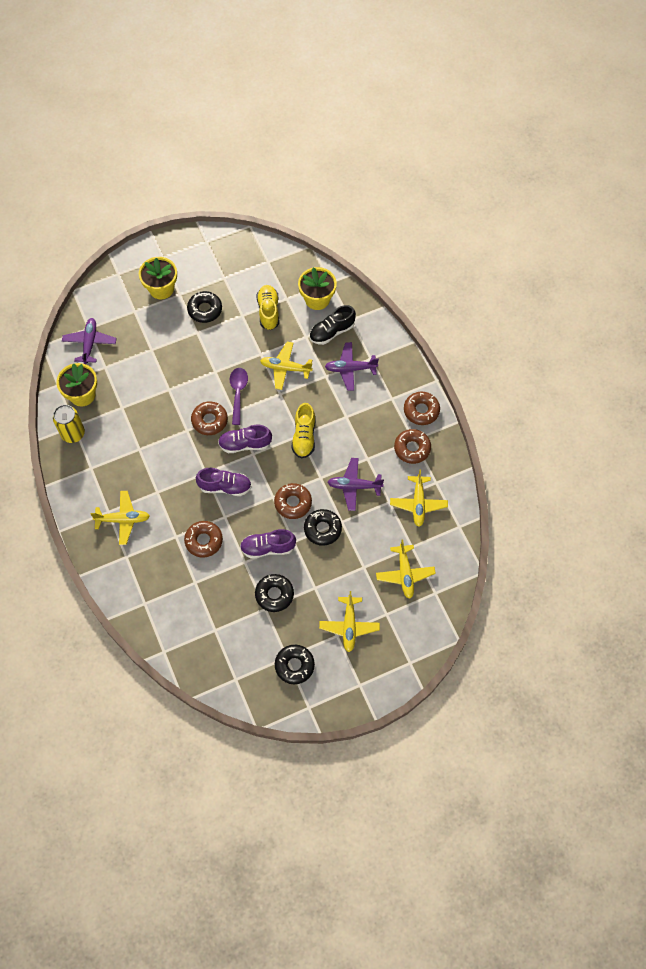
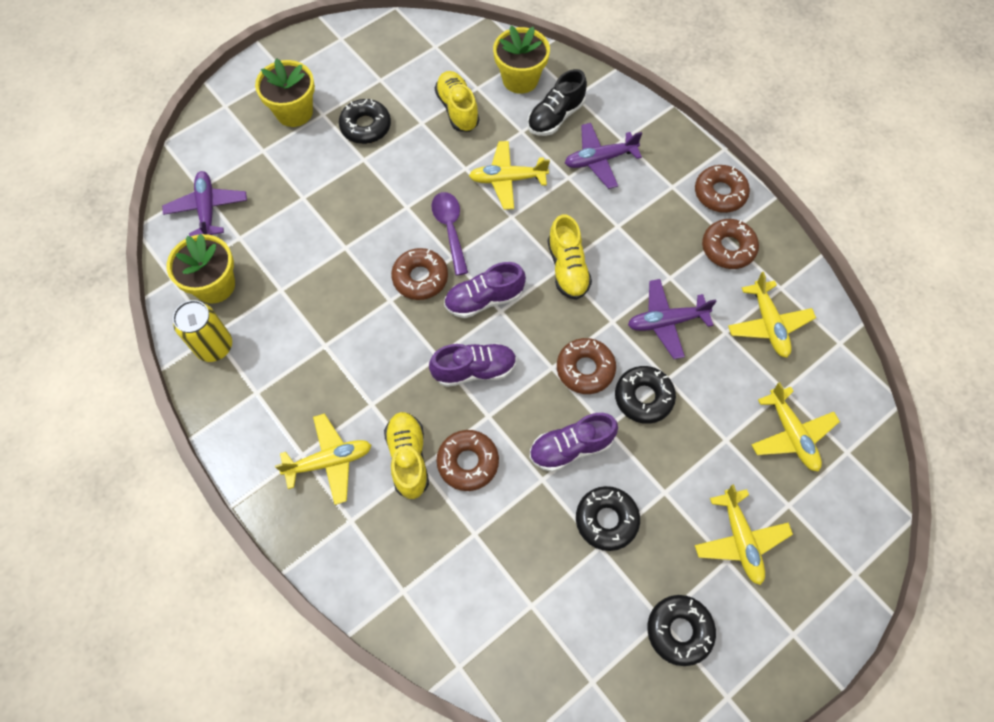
camera: 15 degrees left, 0 degrees up
(169, 529) = (408, 458): none -> yellow shoe

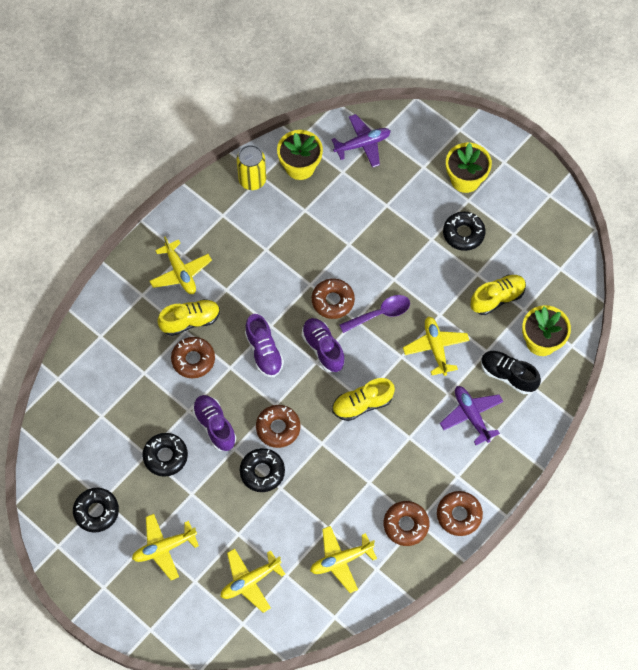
camera: 80 degrees right, 0 degrees up
(666, 322) = (328, 483): purple plane -> none

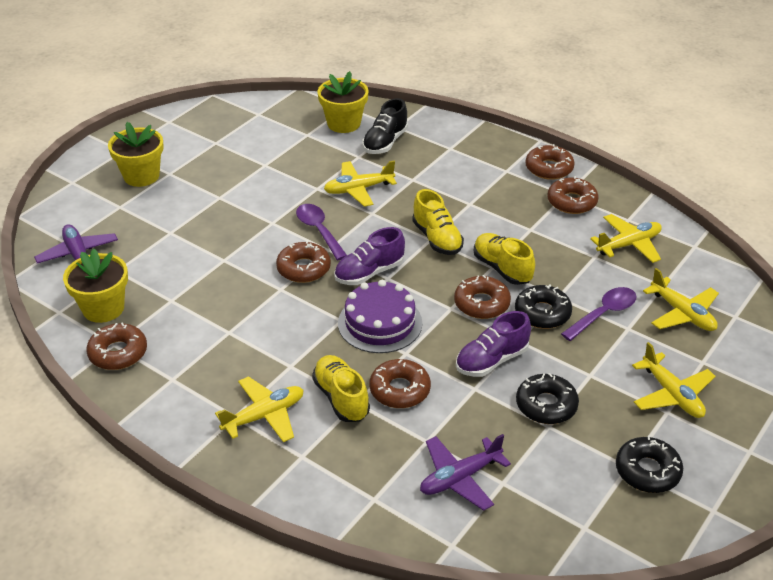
camera: 95 degrees left, 25 degrees down
(252, 180) = (118, 353): yellow can -> brown donut
(256, 519) = (603, 314): none -> purple spoon
(264, 352) = (380, 323): purple shoe -> purple cake
(341, 560) = (628, 245): yellow plane -> yellow plane turned 90 degrees counterclockwise
(463, 234) = (213, 175): black donut -> none
(471, 416) = (436, 164): purple plane -> purple plane (460, 478)
(497, 298) = (295, 151): yellow shoe -> yellow shoe (502, 268)

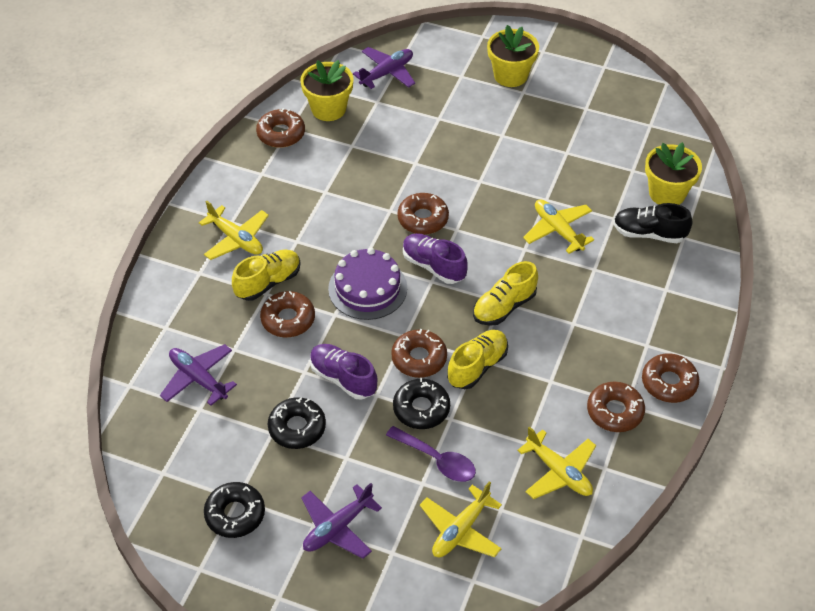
camera: 75 degrees right, 10 degrees up
(319, 231) = (481, 216): purple spoon -> none
(672, 394) = (338, 527): yellow plane -> purple plane

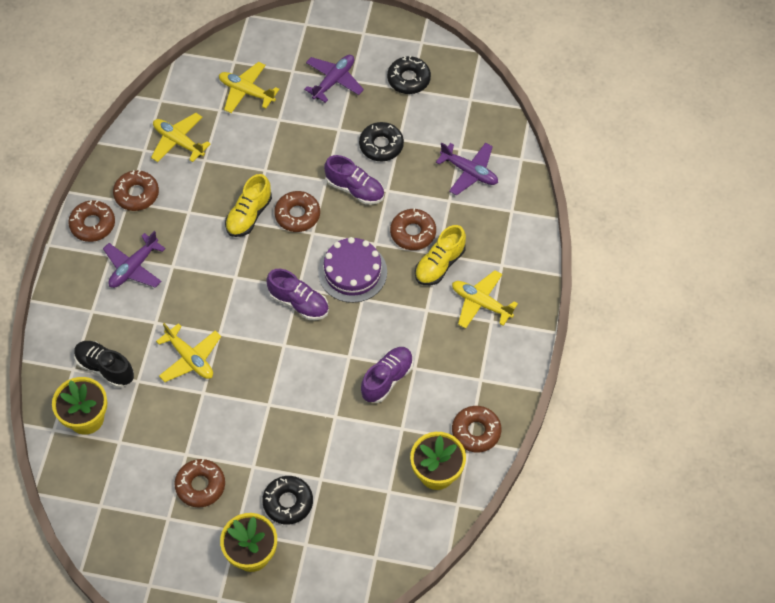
camera: 170 degrees right, 10 degrees up
(355, 186) = (387, 379): none -> purple shoe
(387, 73) = (386, 534): purple plane -> purple plane (134, 267)
(421, 408) = (289, 174): black donut -> black donut (288, 502)
(423, 219) = (316, 351): brown donut -> brown donut (200, 485)
(437, 460) = (270, 137): purple spoon -> none
(460, 530) = (246, 92): yellow plane -> yellow plane turned 90 degrees counterclockwise
(504, 307) = (232, 272): yellow shoe -> none
(649, 233) = (105, 368): black shoe -> black shoe turned 150 degrees counterclockwise

